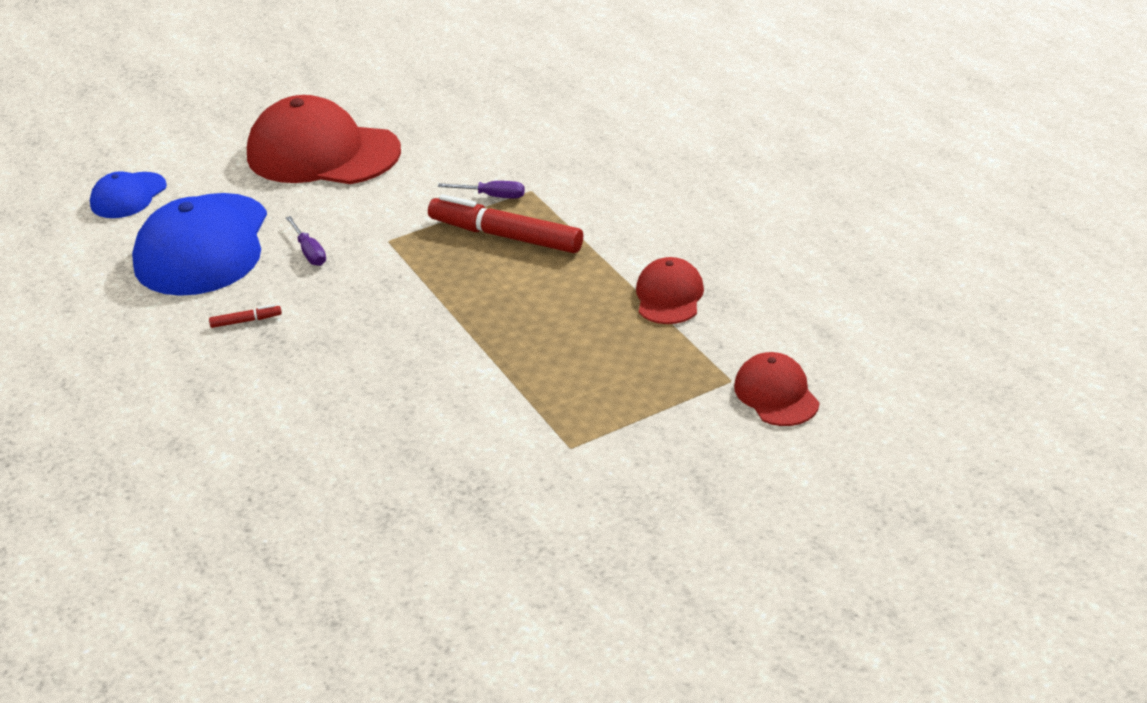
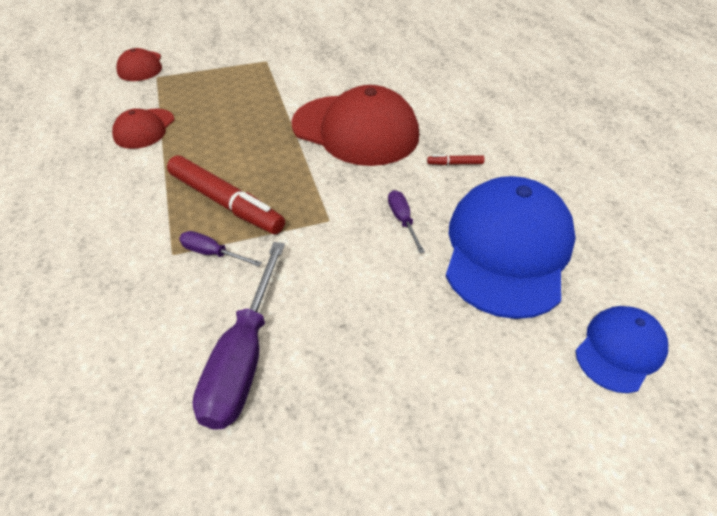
camera: 170 degrees left, 10 degrees up
(323, 153) = (377, 376): red cap -> red cap (355, 130)
(428, 146) = (244, 356): none -> purple screwdriver

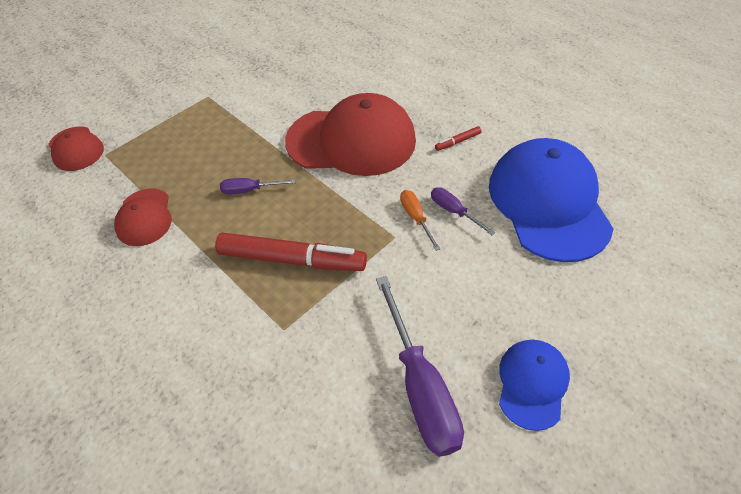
camera: 25 degrees left, 5 degrees up
(212, 253) = (320, 312): purple screwdriver -> purple screwdriver (250, 190)
(361, 212) = (416, 218): none -> orange screwdriver
(619, 350) = (670, 248): blue cap -> blue cap (532, 384)

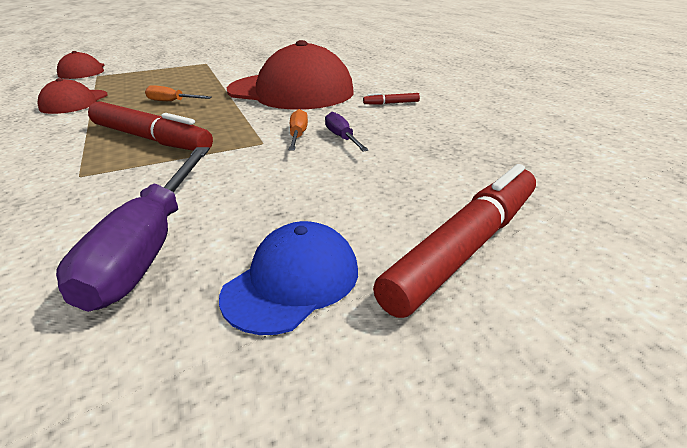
camera: 20 degrees right, 20 degrees down
(250, 190) = (172, 102): purple screwdriver -> orange screwdriver
(548, 203) = (457, 148): blue cap -> none
(609, 318) = (466, 248): none -> red marker

